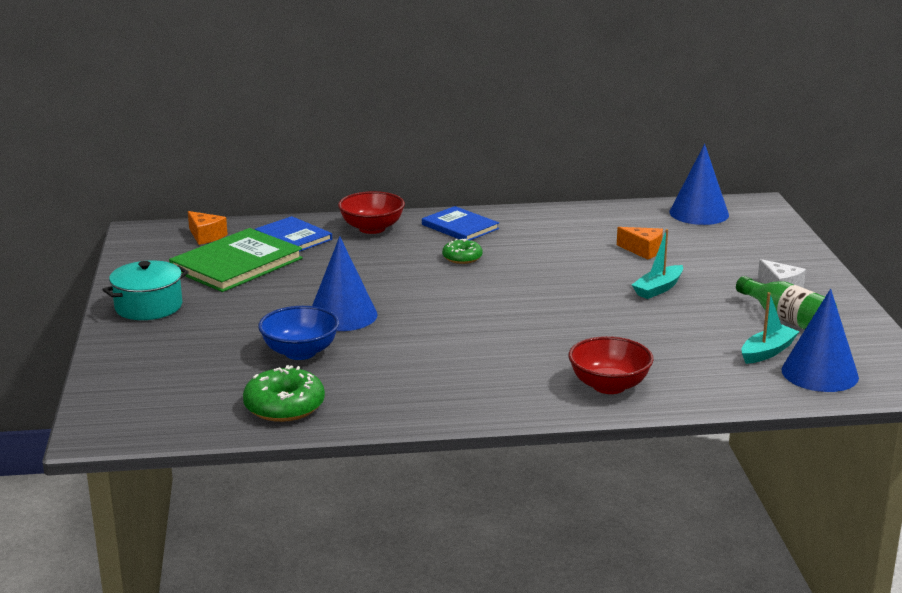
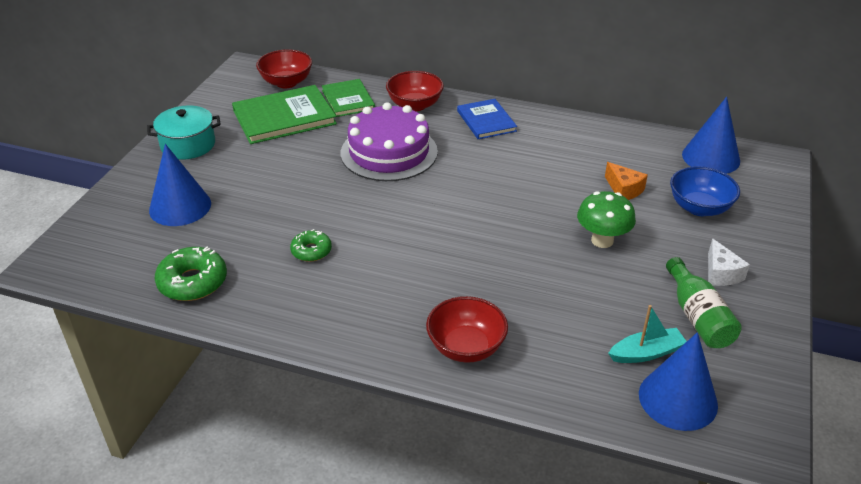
camera: 25 degrees right, 15 degrees up
(205, 236) = (286, 82): orange cheese -> red bowl
(293, 237) = (348, 100): blue book -> green book
(300, 352) = (252, 226): blue bowl -> blue bowl (699, 208)
(342, 315) = (316, 195): blue cone -> blue cone (180, 207)
(384, 269) = (389, 152): none -> purple cake
(462, 258) = (460, 156): green donut -> green donut (311, 251)
(658, 289) = (602, 240): turquoise boat -> green mushroom

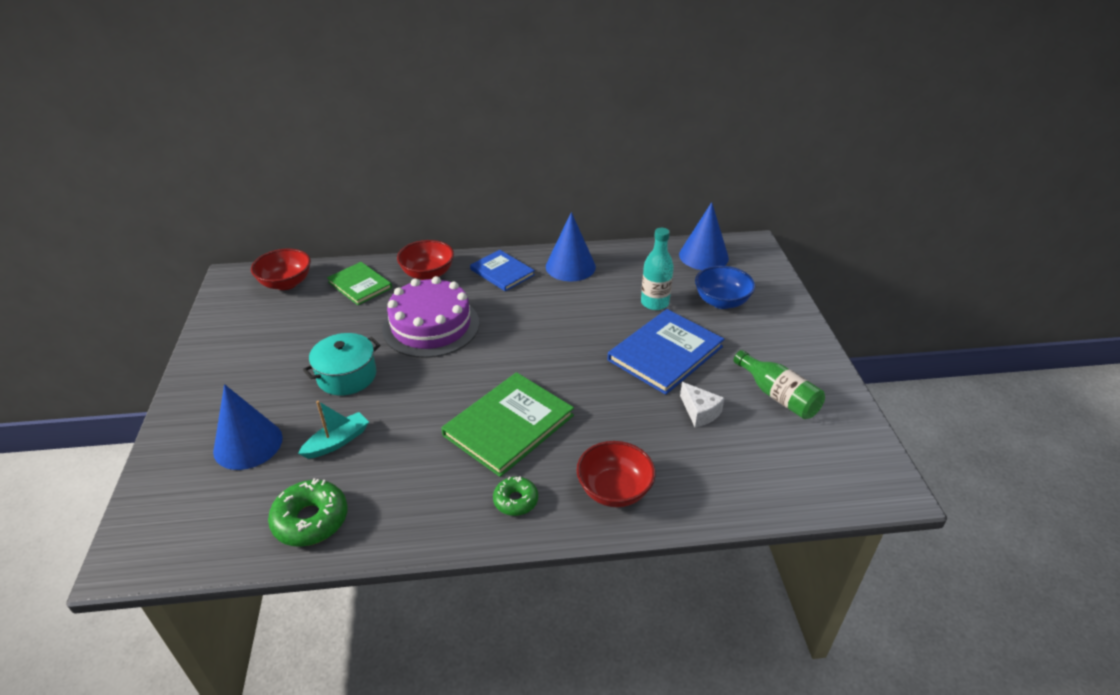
camera: 25 degrees left, 0 degrees up
(188, 145) = (217, 375): turquoise pot -> turquoise pot (347, 376)
(284, 117) = (305, 319): green book -> green book (508, 425)
(311, 251) = (415, 446): green donut -> green donut (515, 500)
(602, 240) = (665, 353): green mushroom -> blue book
(624, 190) = (654, 303): orange cheese -> turquoise bottle
(646, 353) = (760, 441): turquoise boat -> turquoise boat (337, 441)
(678, 399) = (807, 472): blue cone -> blue cone (570, 266)
(721, 273) = (771, 353): white cheese -> white cheese (699, 412)

